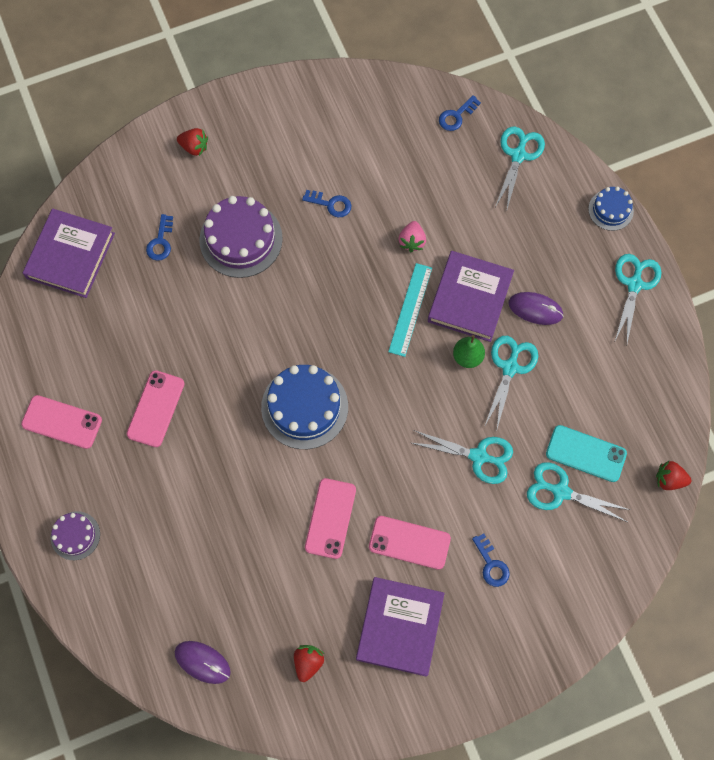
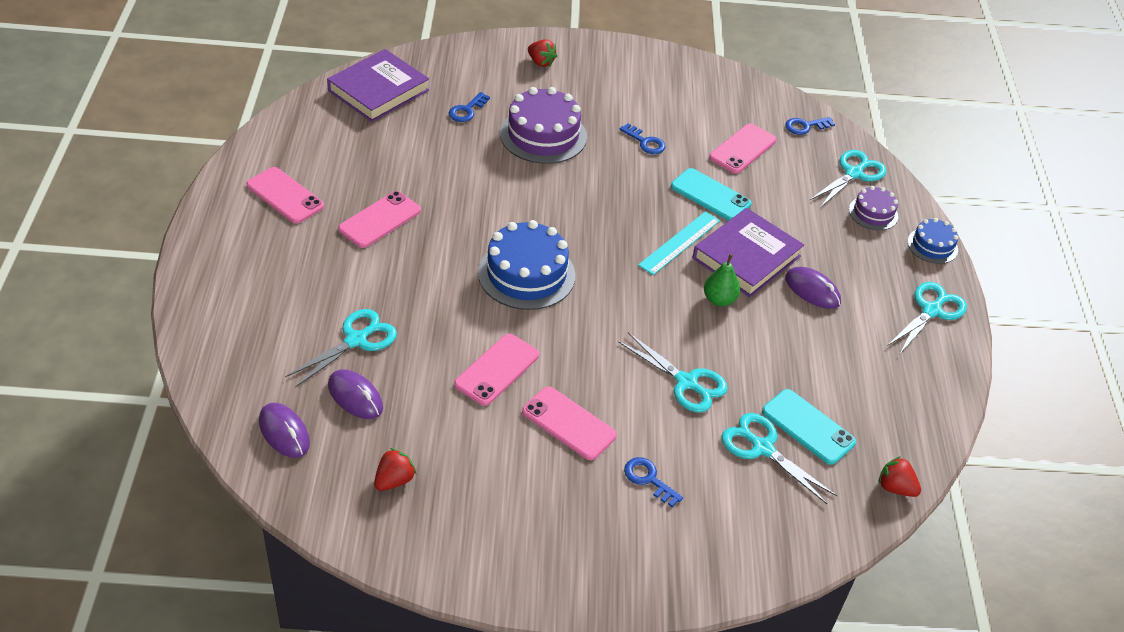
camera: 20 degrees right, 25 degrees down
(75, 535) = (234, 281): purple cake -> purple cake (873, 213)
(237, 601) = (355, 397): none -> purple mouse
(399, 627) = (513, 492): purple book -> none
(412, 241) = (710, 195): pink strawberry -> turquoise phone
(415, 171) = (742, 149): none -> pink phone
(491, 564) = (648, 479): blue key -> blue key turned 135 degrees clockwise
(510, 367) = (760, 325): turquoise scissors -> turquoise scissors (356, 340)

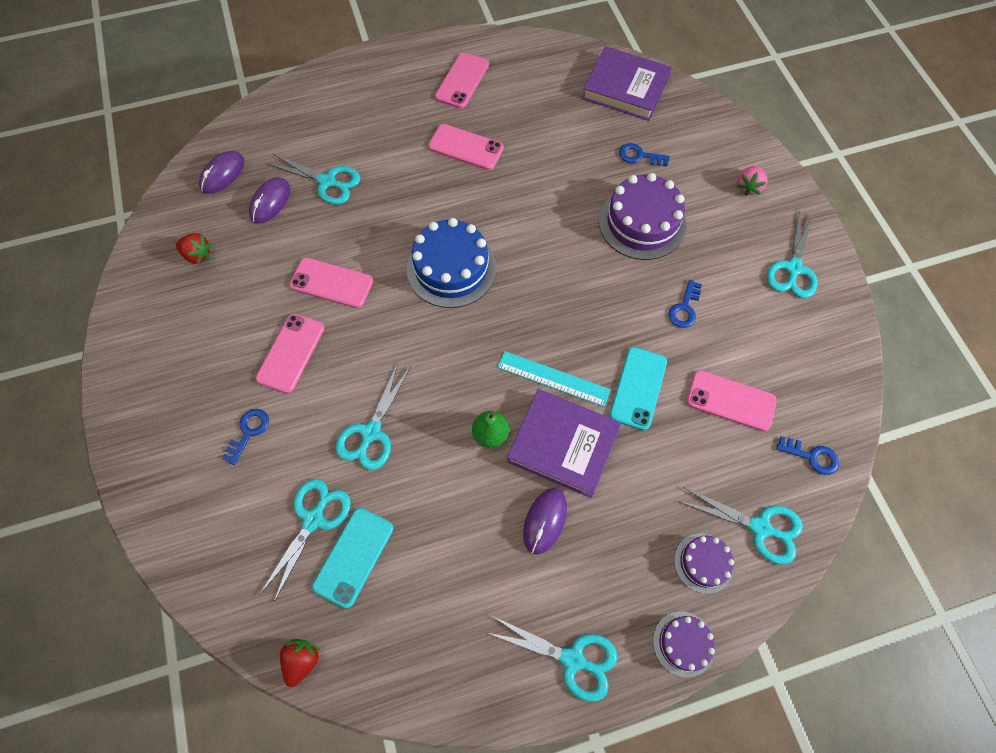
camera: 75 degrees right, 20 degrees up
(541, 62) = (748, 187): red strawberry -> pink strawberry
(636, 71) = (793, 268): none -> turquoise scissors
(805, 126) = (811, 456): blue key -> blue key turned 150 degrees clockwise
(932, 246) = (683, 643): blue cake -> purple cake

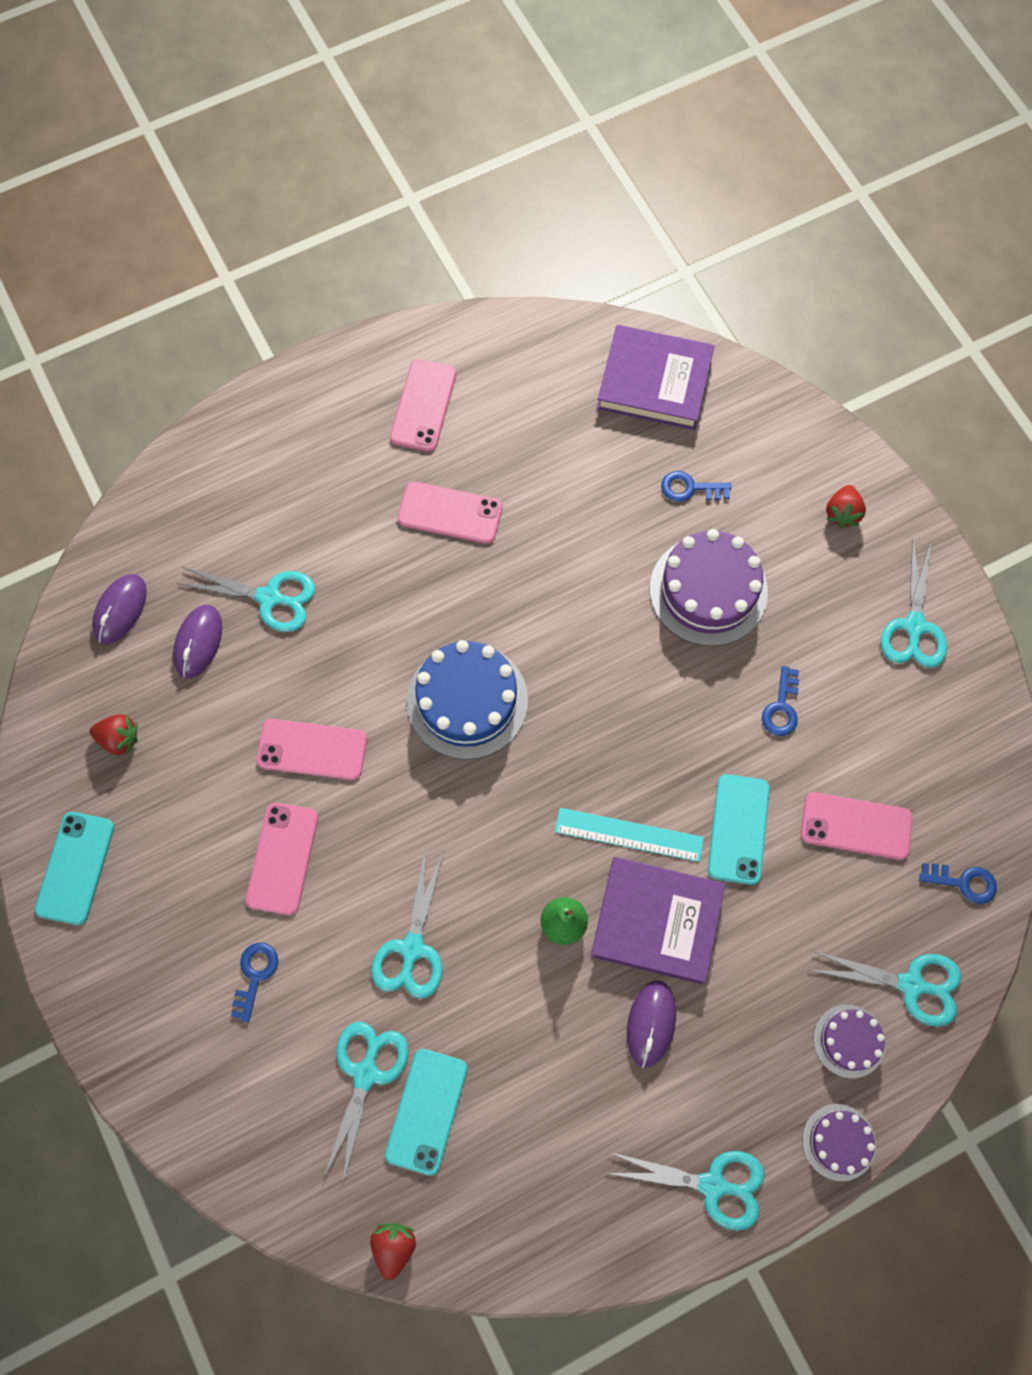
camera: 10 degrees left, 5 degrees up
(140, 335) = (75, 868): none -> turquoise phone
(748, 187) = (842, 513): pink strawberry -> red strawberry

